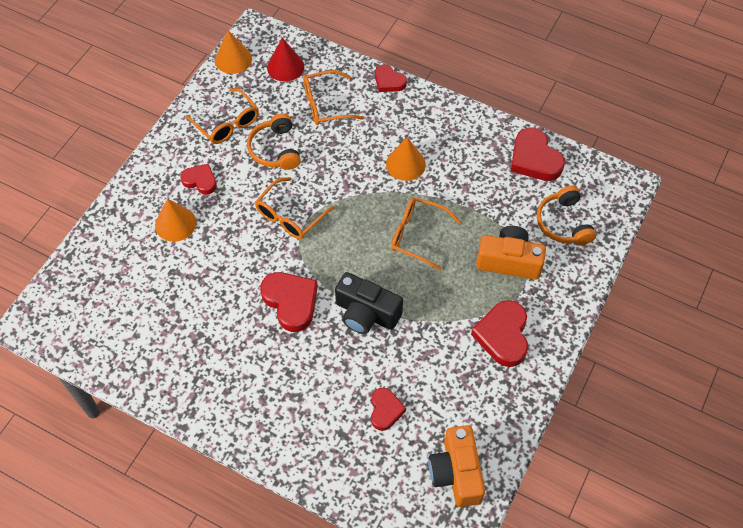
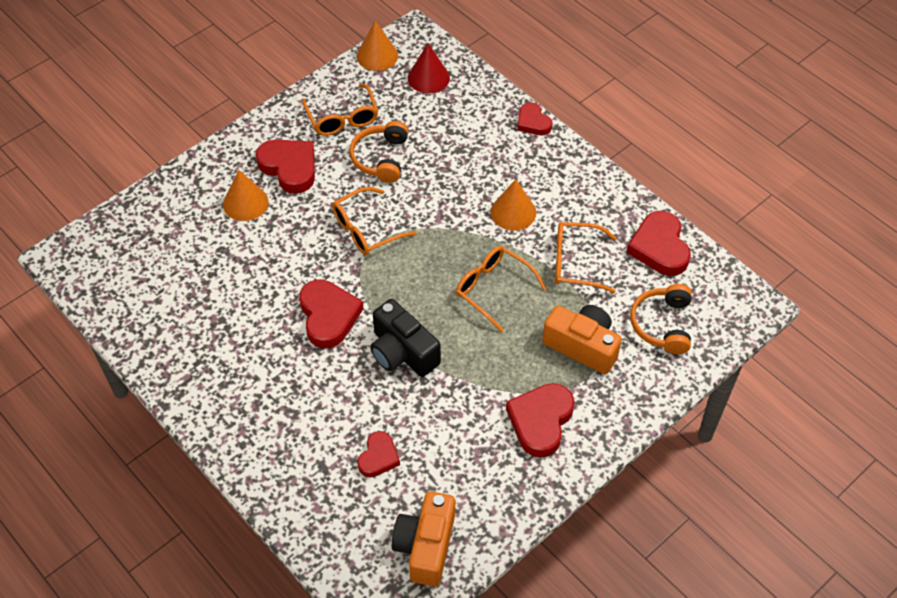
camera: 20 degrees right, 5 degrees down
(200, 181) = (289, 167): red heart -> red heart, size x1.65
(325, 105) = (454, 127): orange glasses -> orange glasses (575, 263)

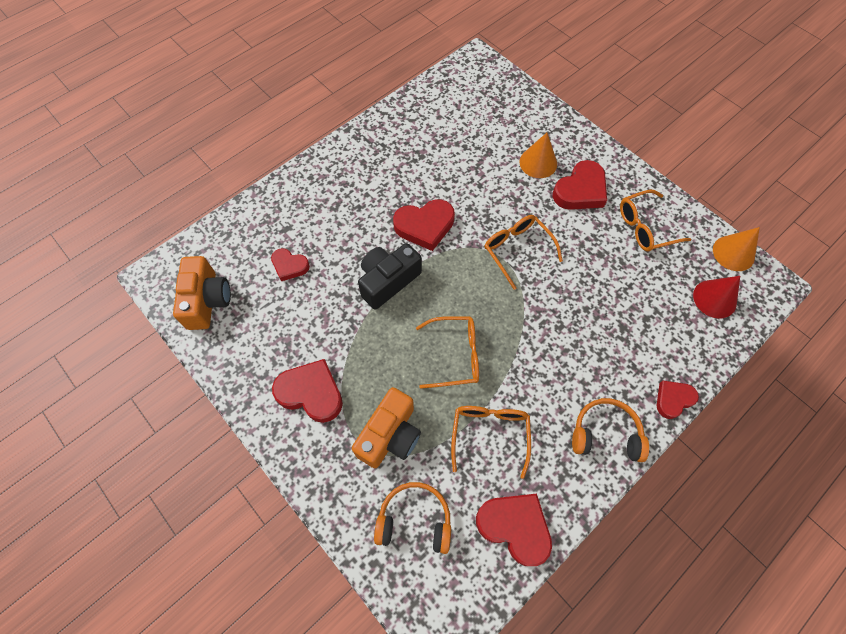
camera: 90 degrees right, 10 degrees up
(381, 158) = (602, 259): orange headphones -> orange headphones (605, 434)
(426, 546) = (207, 300): orange camera -> orange camera turned 75 degrees clockwise
(493, 289) = (455, 355): orange glasses -> orange glasses turned 45 degrees clockwise
(513, 212) = (549, 376): orange cone -> none
(659, 247) = (515, 527): red heart -> red heart turned 45 degrees clockwise

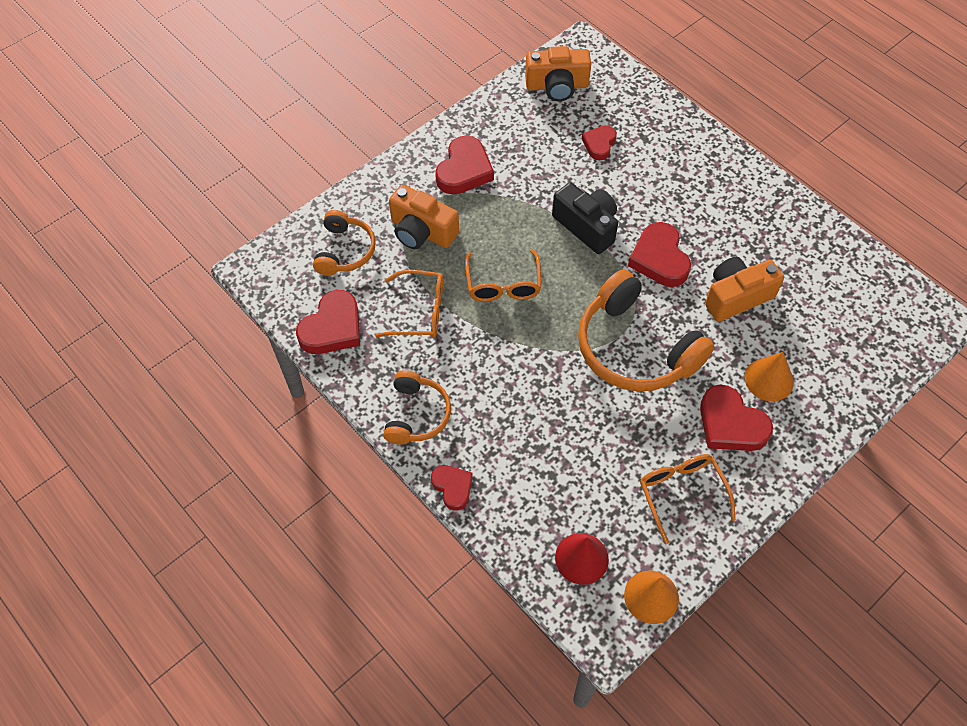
camera: 90 degrees right, 5 degrees down
(462, 175) = (736, 297): none -> orange camera
(517, 250) = (635, 348): orange glasses -> orange headphones

